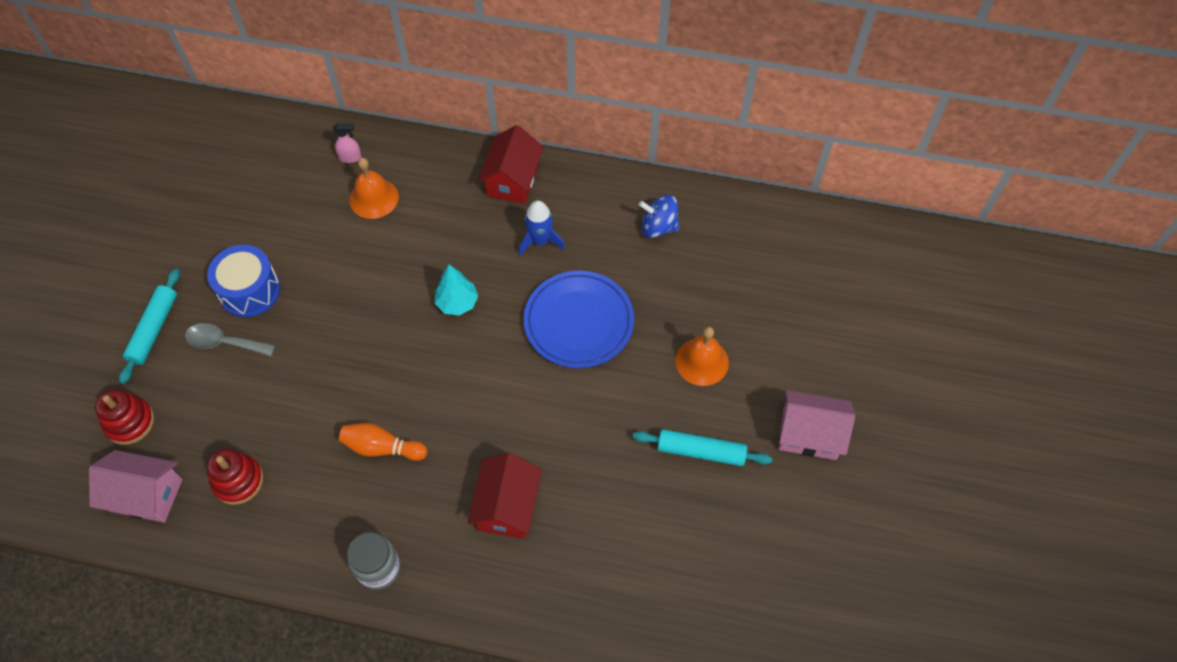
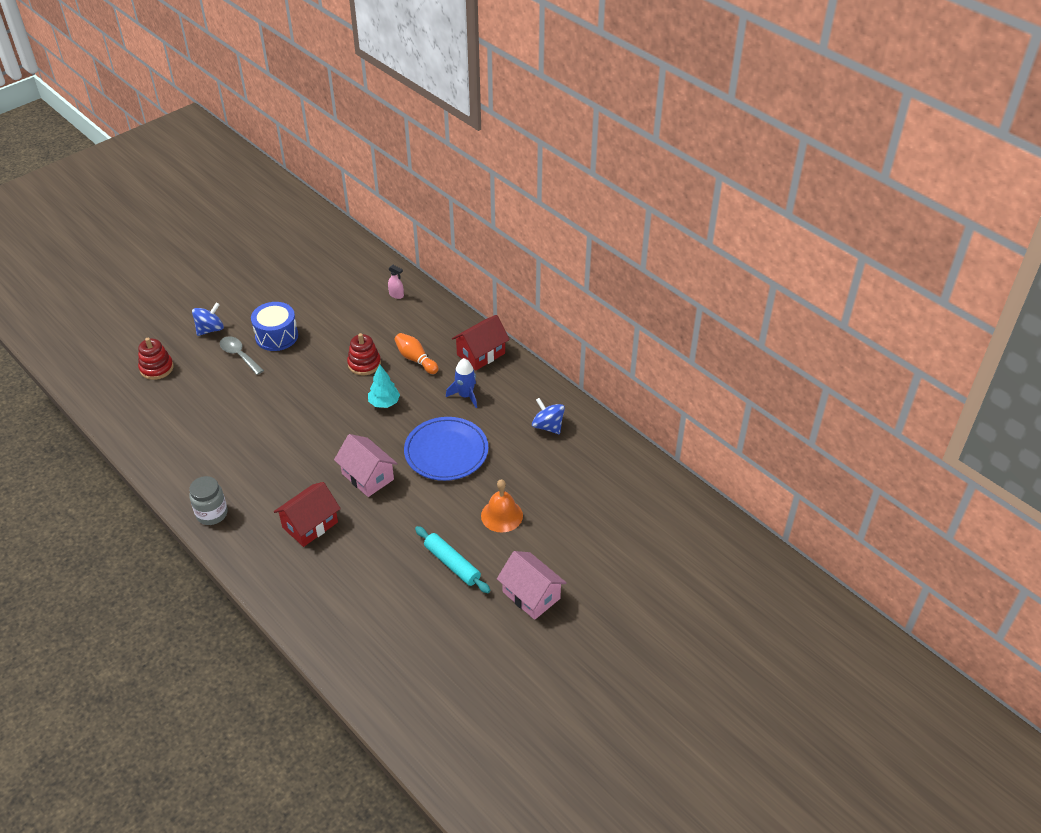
camera: 35 degrees right, 15 degrees down
(146, 495) = (132, 408): pink house -> pink house (367, 476)
(154, 329) = (210, 329): turquoise rolling pin -> blue spinning top
(238, 481) = (182, 427): red stacking toy -> red stacking toy (364, 364)
(374, 198) = (389, 323): orange bell -> none
(382, 447) = (271, 454): orange bowling pin -> orange bowling pin (415, 359)

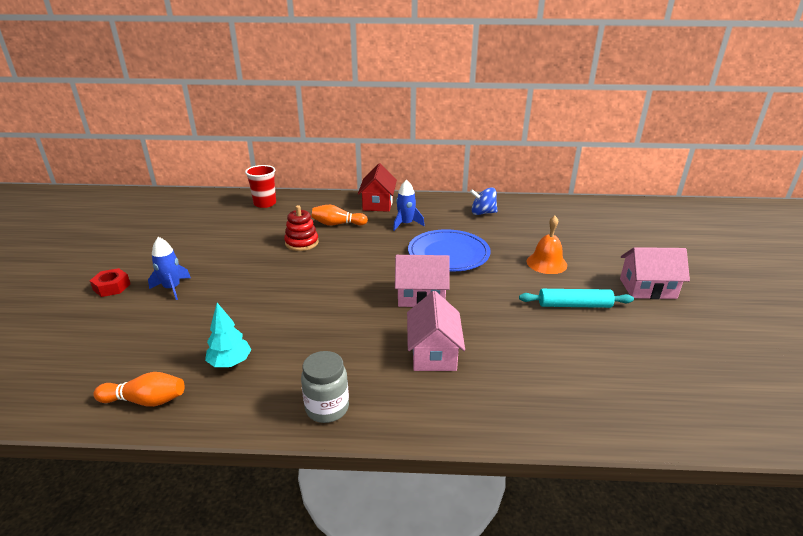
camera: 45 degrees left, 15 degrees down
(144, 440) = (146, 401): none -> orange bowling pin
(156, 368) = (81, 339): red stacking toy -> none
(210, 329) = (112, 287): blue spinning top -> red nut
(239, 355) = (172, 288): grey spoon -> blue rocket
(276, 336) = (193, 262): blue drum -> none
(310, 525) = (433, 353): red house -> pink house
(384, 403) = (356, 254): turquoise tree -> turquoise tree (230, 363)
(396, 295) = (265, 203): pink spray bottle -> red cup

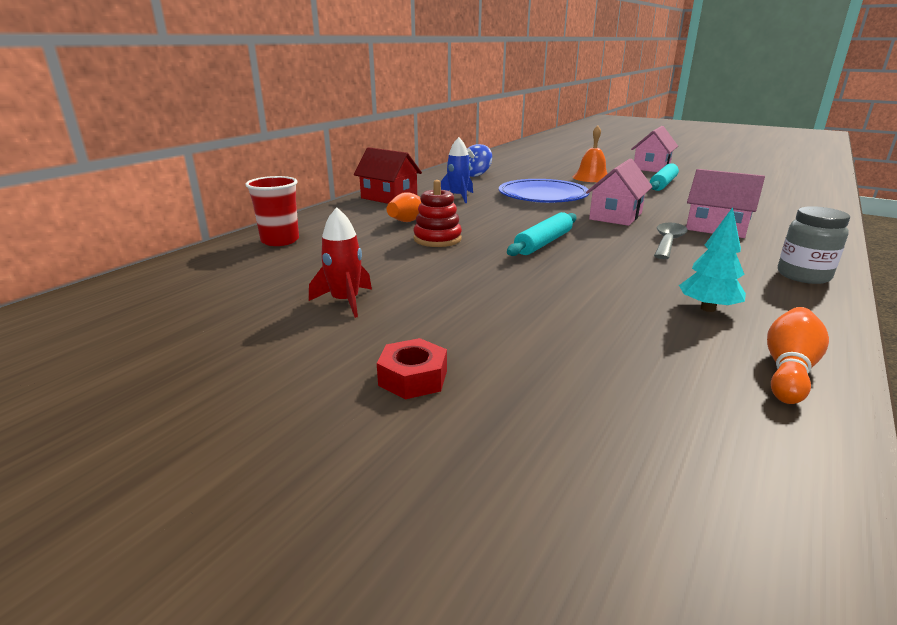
camera: 60 degrees left, 5 degrees down
(172, 288) = (476, 326): blue rocket -> none
(188, 247) = (345, 301): none -> red rocket
(322, 279) = (543, 243): none -> turquoise rolling pin
(367, 331) = (668, 242): none -> grey spoon

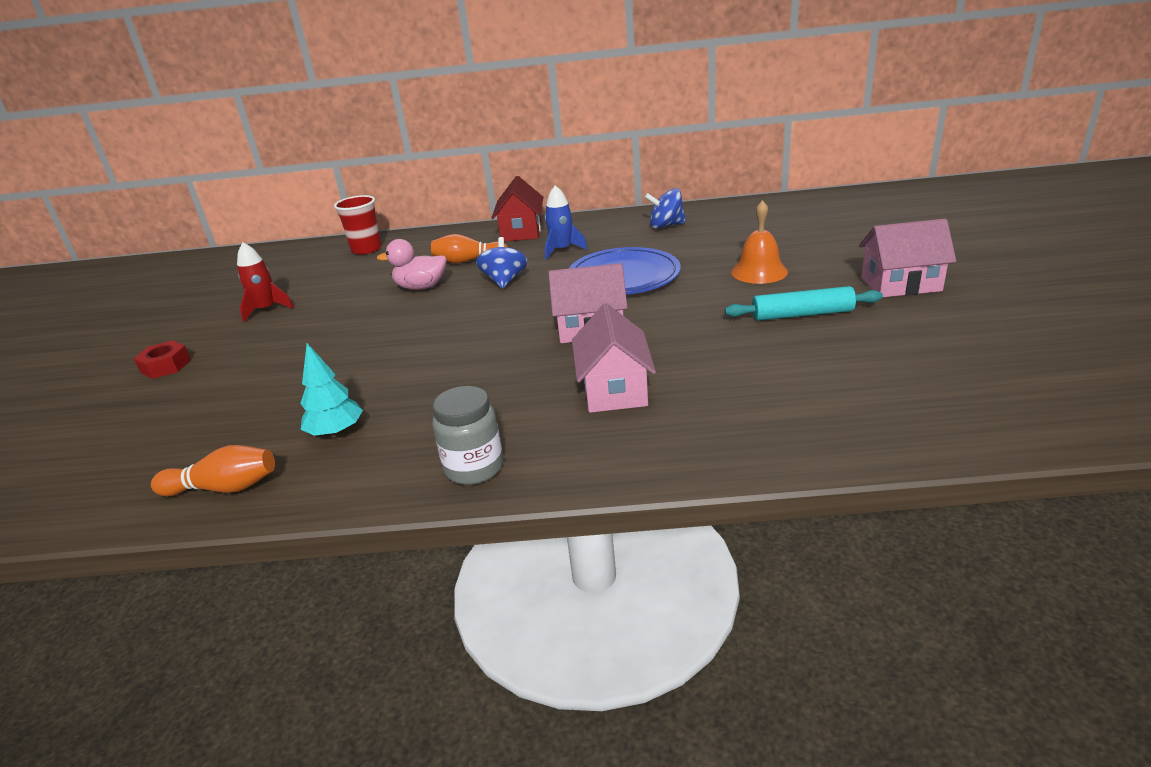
camera: 60 degrees right, 5 degrees up
(437, 239) = (421, 287): red stacking toy -> pink duck
(484, 218) = (504, 281): none -> blue spinning top
(543, 243) = (453, 324): turquoise rolling pin -> none
(668, 242) = (521, 375): grey spoon -> none

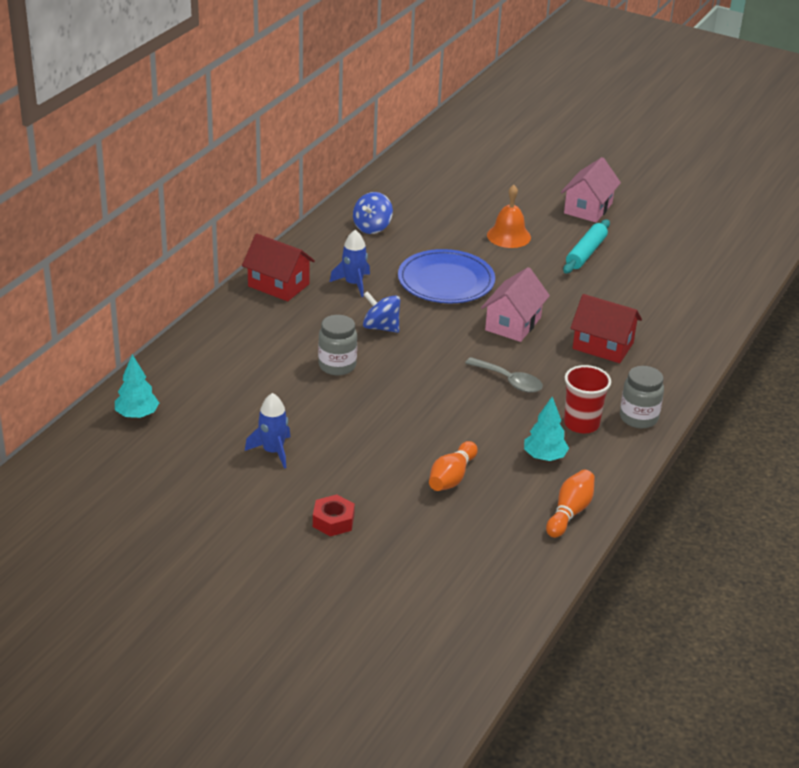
camera: 65 degrees left, 5 degrees up
(266, 309) = (273, 451): red rocket -> blue rocket
(290, 256) = (137, 415): none -> turquoise tree
(366, 249) = (191, 369): red cup -> red cup (581, 424)
(421, 287) = (337, 366): pink duck -> grey jar
(468, 261) = (310, 329): orange bowling pin -> orange bowling pin (451, 477)
(475, 363) = (509, 381): none -> grey spoon
(614, 389) = (603, 346): pink house -> red house

